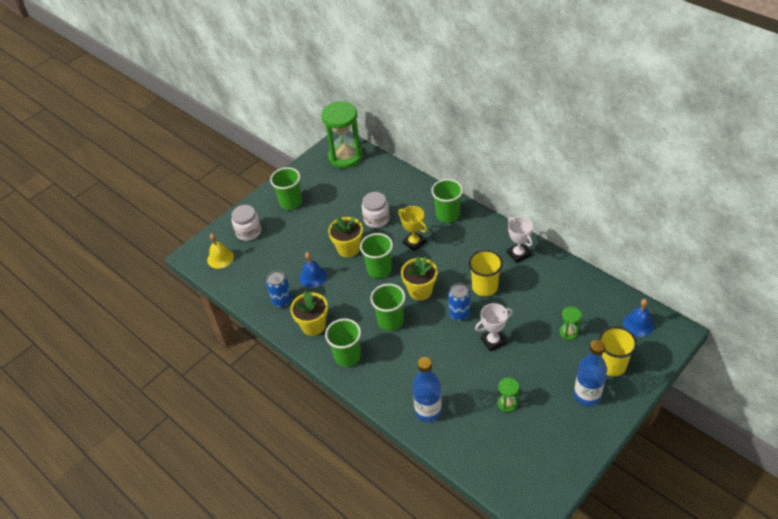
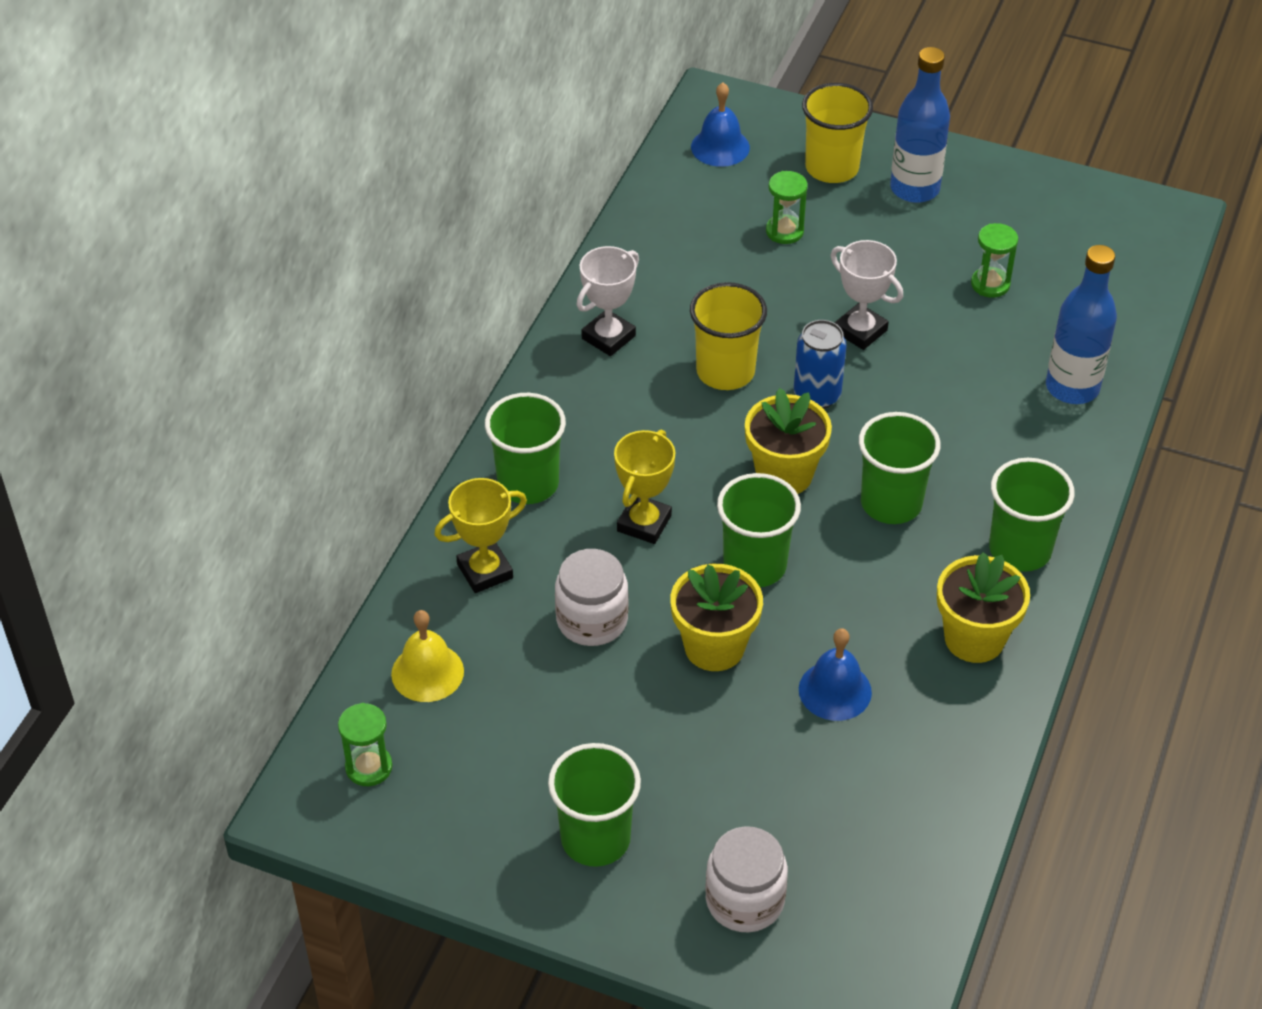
camera: 115 degrees left, 0 degrees up
(220, 258) = (866, 931): yellow bell -> yellow bell (427, 672)
(282, 301) = (936, 728): blue can -> none
(345, 157) = (369, 767): green hourglass -> green hourglass, size x0.44
(411, 196) = (485, 571): none -> yellow trophy

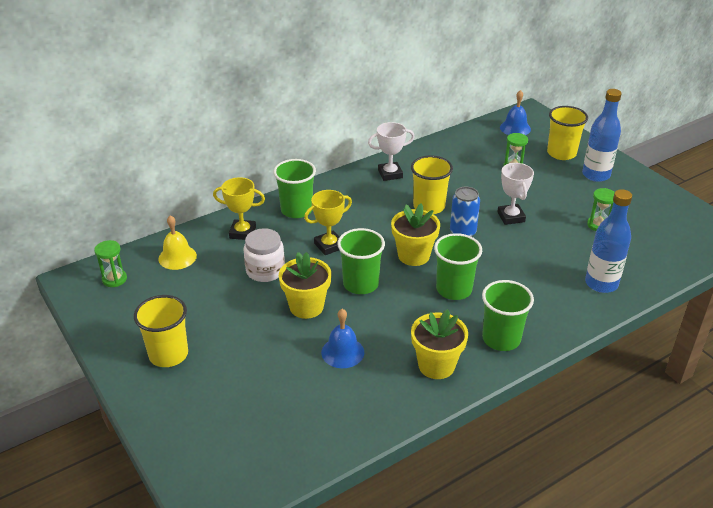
camera: 35 degrees right, 10 degrees down
(595, 839) = (168, 354): green cup -> yellow cup
(744, 900) = (202, 417): white jar -> none

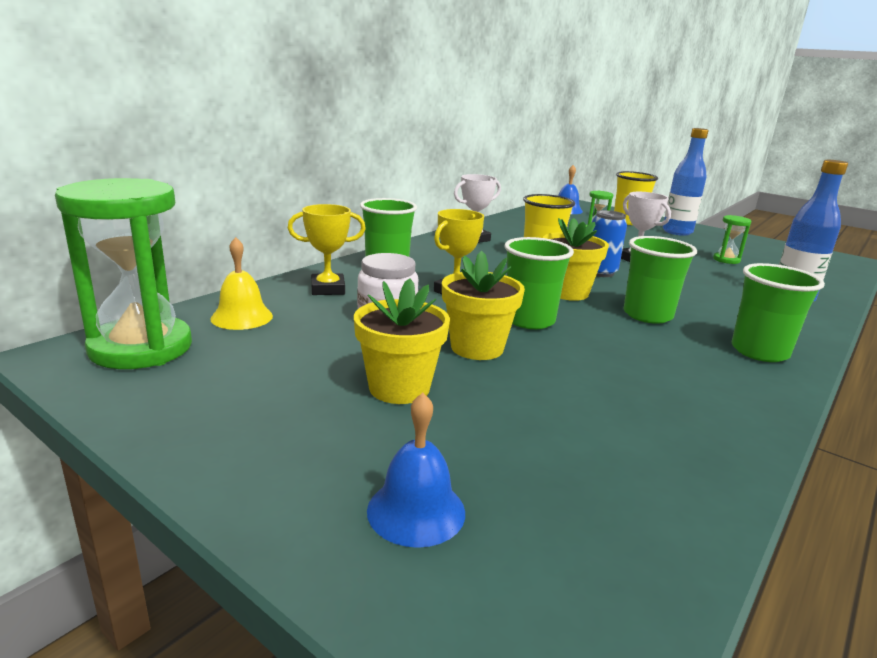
camera: 20 degrees left, 15 degrees down
(114, 279) = (141, 348): green hourglass -> green hourglass, size x2.26
(168, 354) = (287, 430): yellow cup -> none
(342, 352) = (576, 389): blue bell -> blue bell (416, 511)
(436, 365) = (719, 387): yellow flower pot -> yellow flower pot (399, 388)

